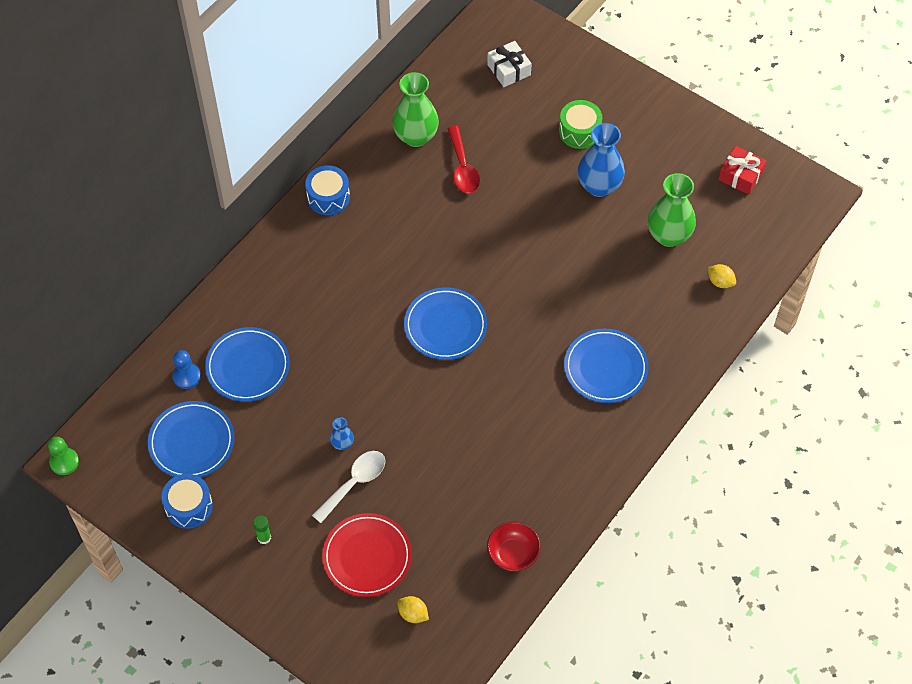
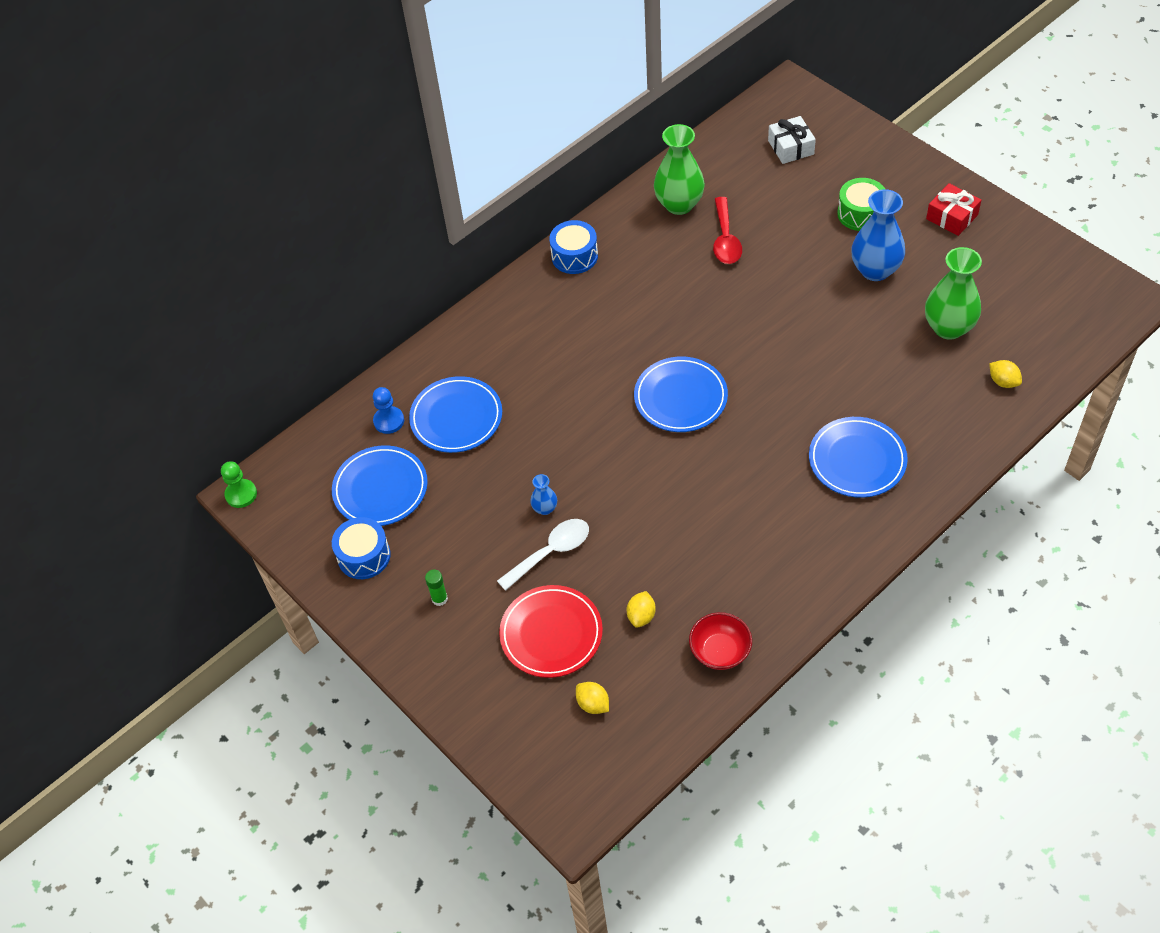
camera: 15 degrees right, 5 degrees down
(442, 531) = (641, 616): none -> yellow lemon
(740, 176) = (1039, 273): red gift -> red gift (952, 217)

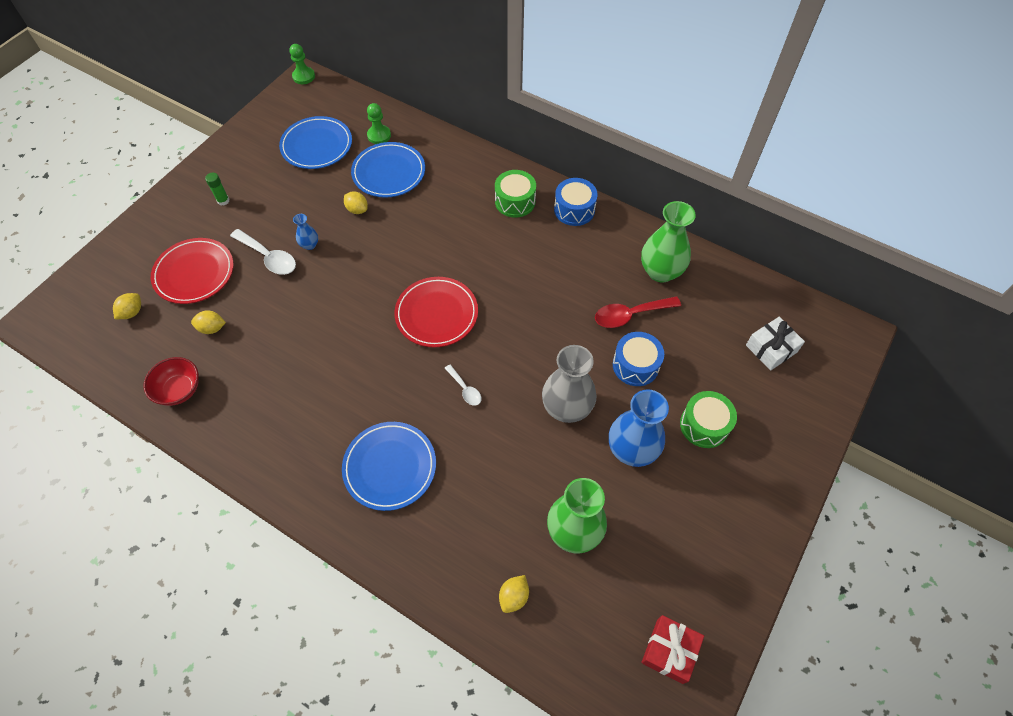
camera: 70 degrees right, 5 degrees up
(364, 556) = (257, 151): blue drum -> blue drum (635, 365)
(389, 421) = (379, 135): blue pawn -> green pawn
(505, 455) = (357, 210): none -> yellow lemon
(545, 305) = (515, 201): none -> green drum
(680, 397) = (436, 314): blue plate -> red plate
(780, 386) = (465, 389): none -> white spoon
(820, 309) = (566, 408): none -> grey vase
(952, 217) = (732, 516): red gift -> red gift (669, 651)

